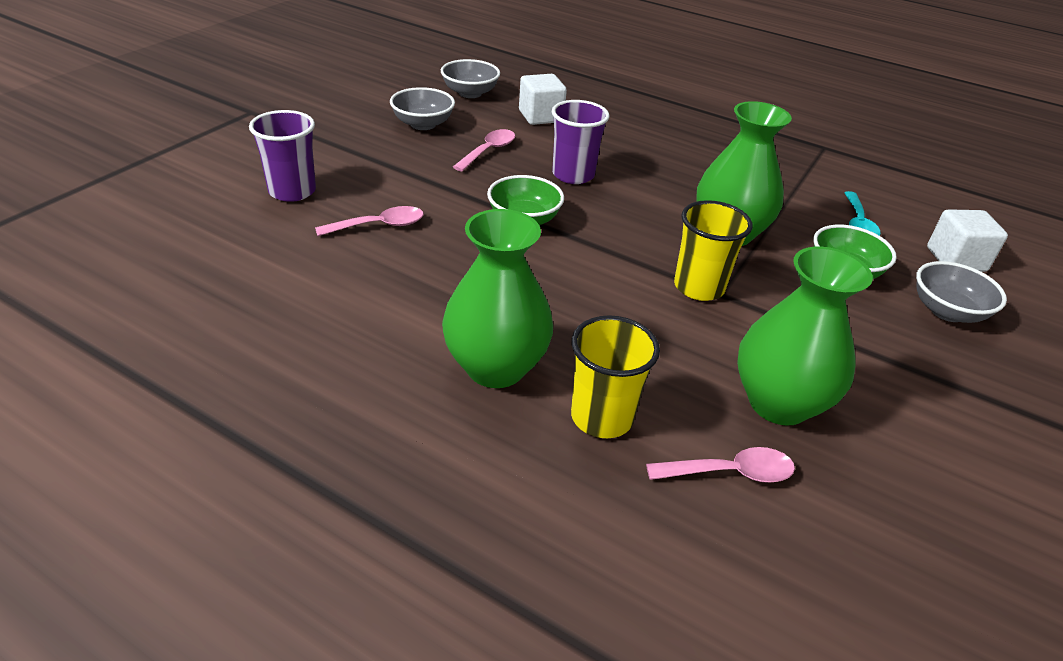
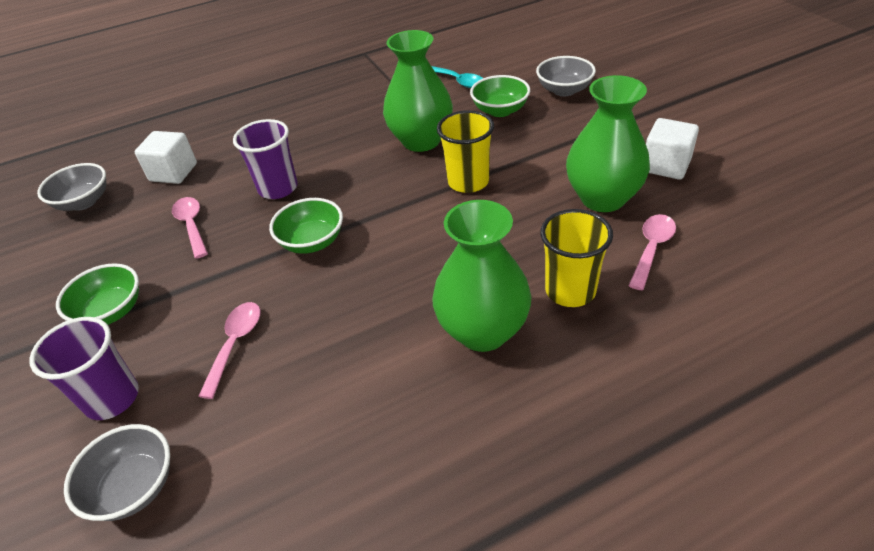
camera: 50 degrees left, 5 degrees up
(371, 154) = (111, 311): none -> green bowl
(423, 124) = (100, 254): grey bowl -> grey bowl (134, 487)
(956, 259) = (521, 62): white cube -> white cube (666, 165)

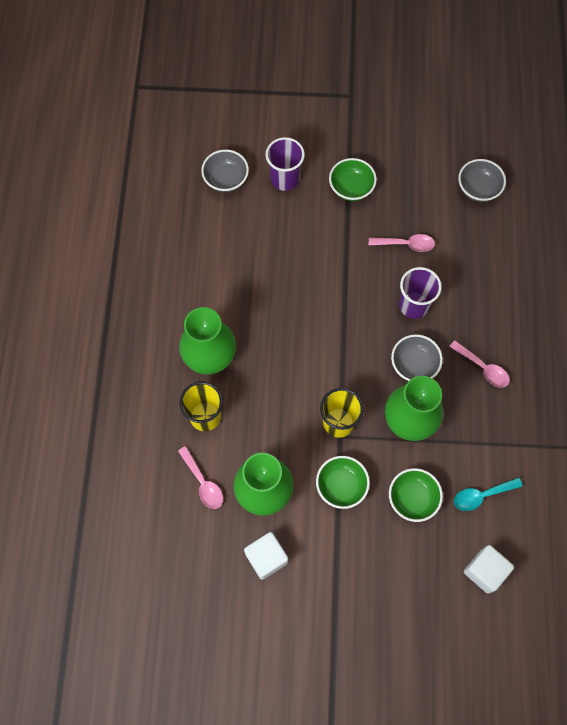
camera: 115 degrees right, 25 degrees up
(173, 172) = (479, 248): white cube -> white cube (484, 571)
(235, 344) = (283, 239): pink spoon -> pink spoon (483, 368)
(312, 242) = (341, 304): green bowl -> green bowl (341, 486)
(564, 90) = (409, 566): grey bowl -> grey bowl (414, 364)

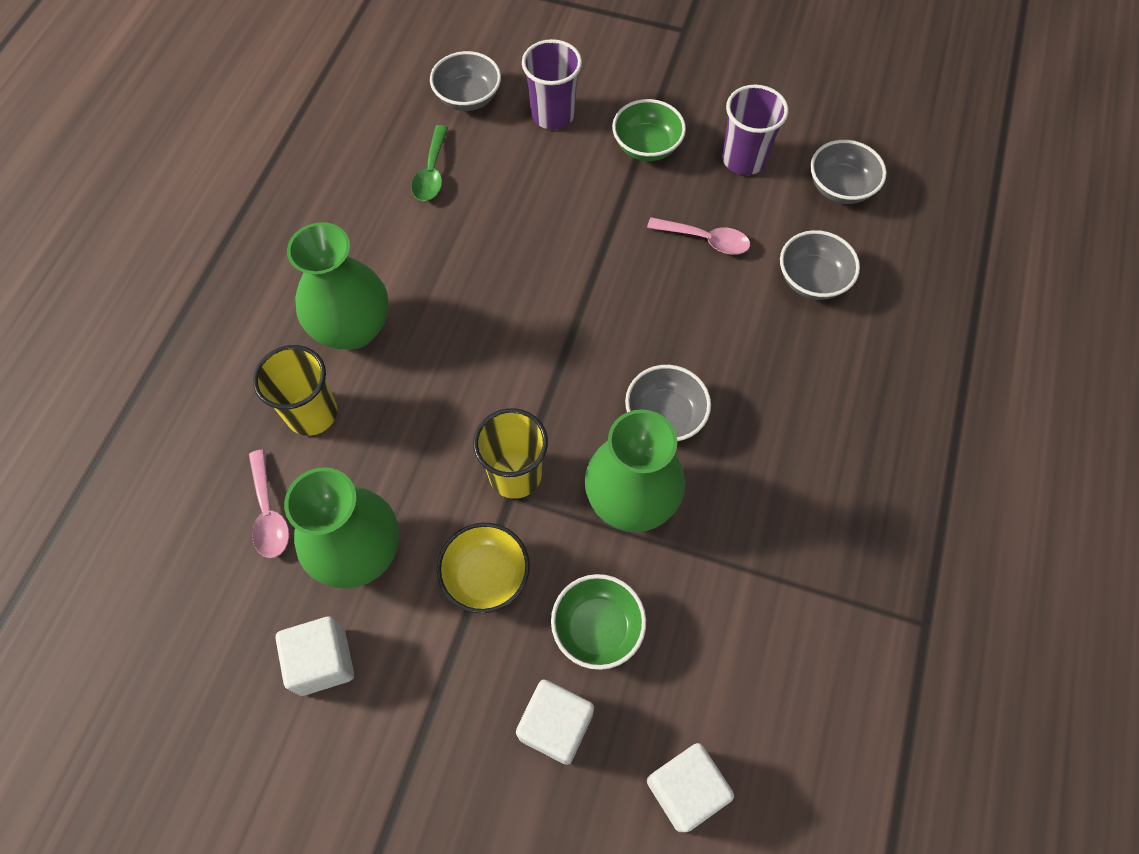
camera: 15 degrees right, 5 degrees down
(221, 239) = (432, 172): none -> green spoon
(341, 486) = (486, 576): green bowl -> yellow bowl
(406, 557) = (556, 725): none -> white cube
(413, 305) = (691, 328): purple cup -> purple cup (744, 159)
(477, 255) = (812, 280): none -> grey bowl
(481, 495) = (716, 655): turquoise spoon -> none
(483, 368) = (776, 448): pink spoon -> none

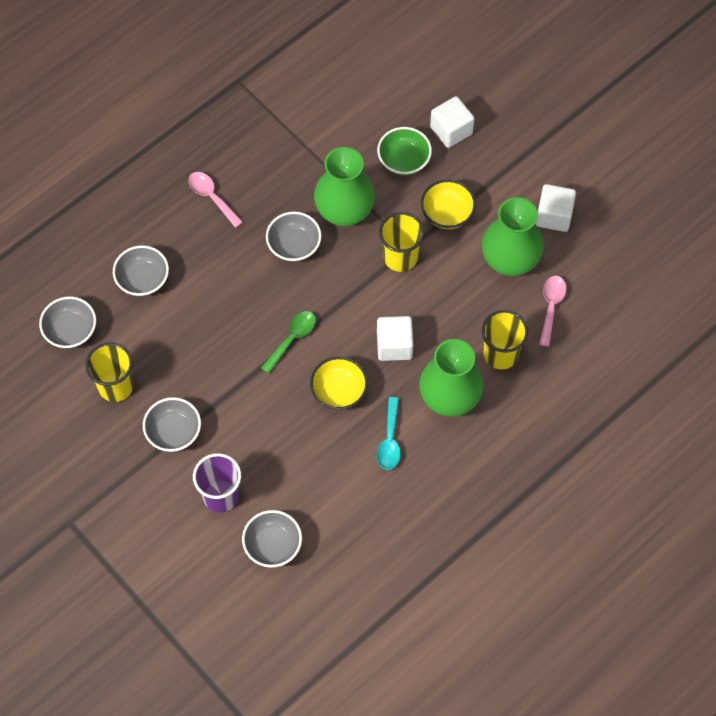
camera: 150 degrees left, 0 degrees up
(400, 249) = (390, 440): none -> turquoise spoon
(432, 172) = (336, 492): green spoon -> green spoon (292, 339)
(492, 272) = (339, 391): none -> yellow bowl
(646, 146) = (173, 432): green bowl -> grey bowl
(685, 789) = (406, 77): white cube -> white cube (394, 345)
(705, 240) = (187, 341): pink spoon -> pink spoon (211, 197)
(744, 159) = (116, 386): purple cup -> yellow cup

